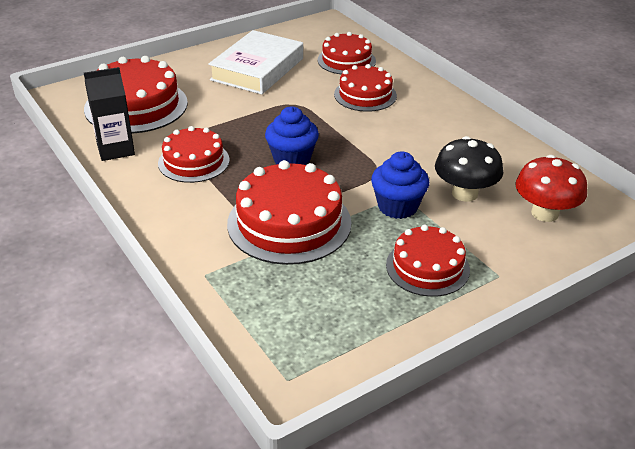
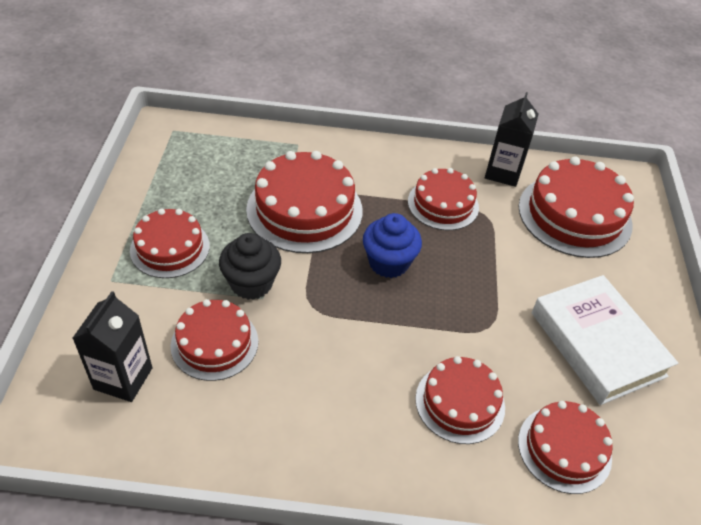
camera: 125 degrees right, 10 degrees up
(397, 206) = (251, 283): blue cupcake -> black cupcake
(464, 193) = (214, 343): black mushroom -> red cake
(545, 213) = (123, 378): red mushroom -> black carton

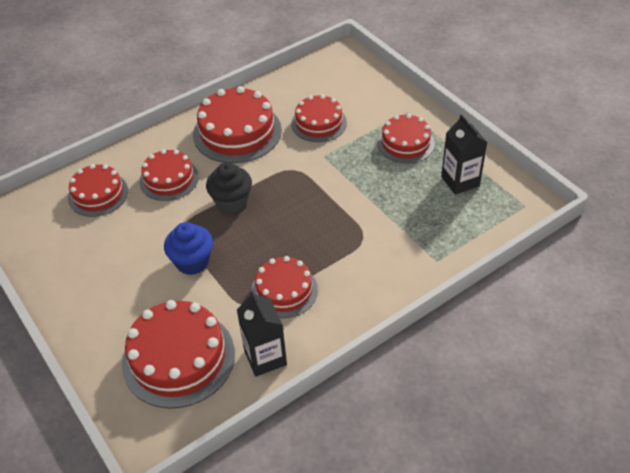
camera: 145 degrees right, 0 degrees up
(123, 378) = (338, 87): black carton -> black carton (460, 181)
(251, 283) = (339, 157): black cupcake -> black cupcake (231, 202)
(304, 210) = (367, 217): red cake -> red cake (237, 132)
(388, 263) = (277, 222): blue cupcake -> blue cupcake (192, 262)
(597, 344) = (107, 262): white book -> none

